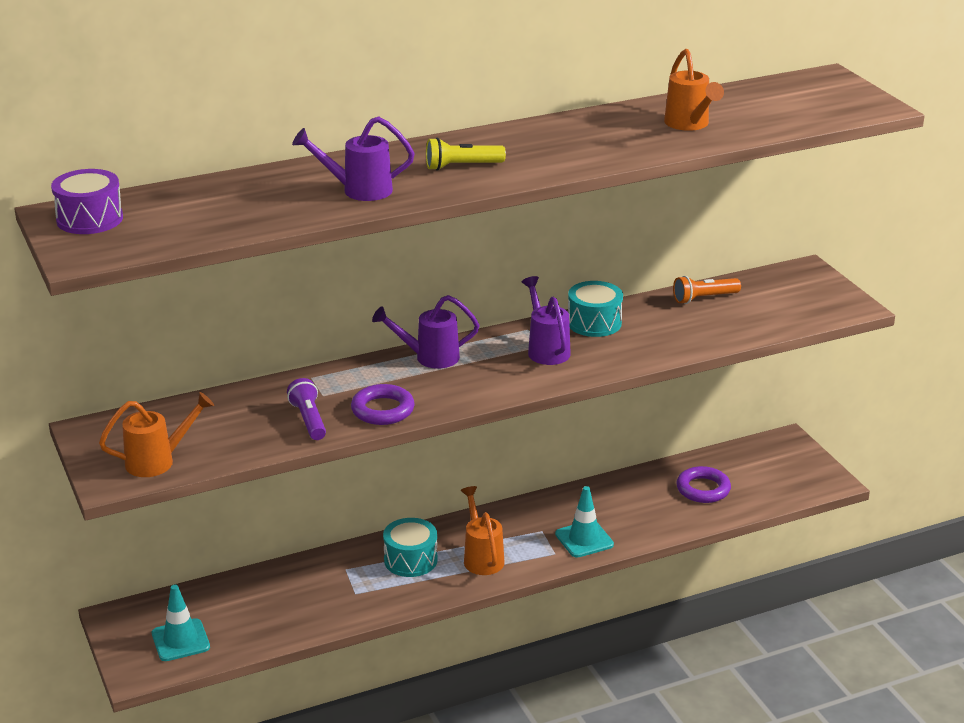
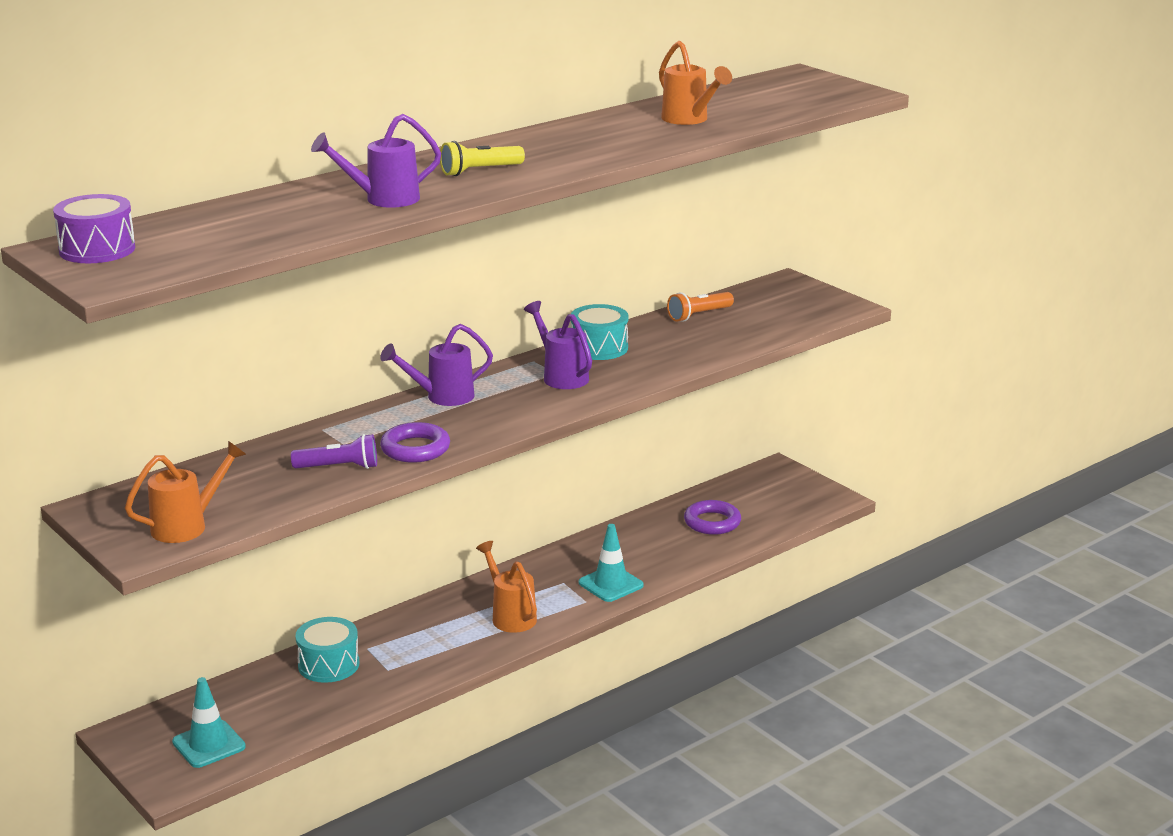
camera: 15 degrees left, 5 degrees down
(309, 420) = (339, 467): purple flashlight -> purple flashlight turned 120 degrees clockwise
(410, 560) = (435, 629): turquoise drum -> turquoise drum (328, 665)

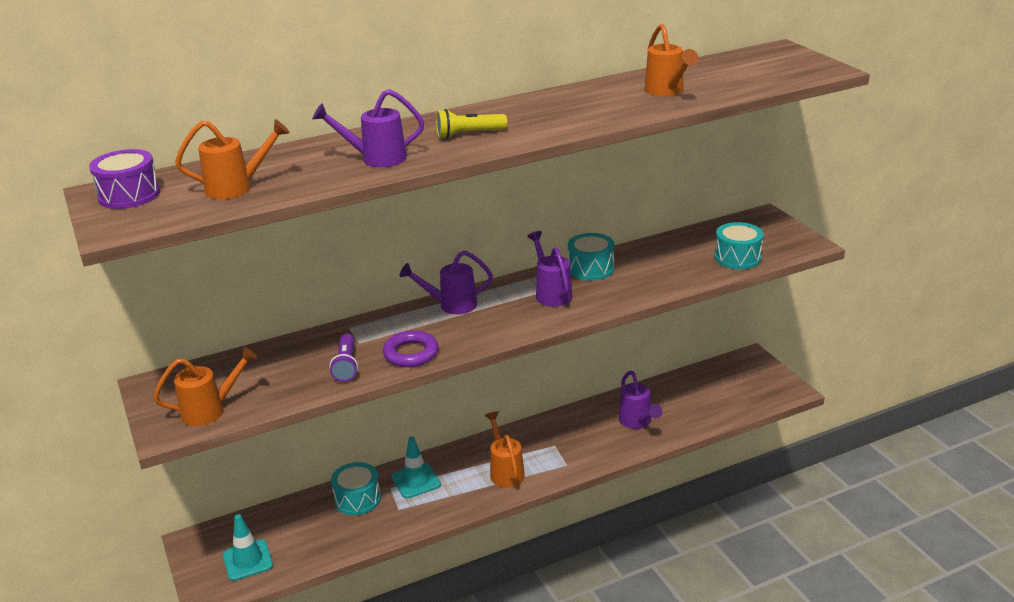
camera: 15 degrees right, 5 degrees up
(231, 235) = (237, 187): none -> orange watering can
(339, 467) = (346, 365): purple flashlight -> purple flashlight turned 75 degrees clockwise
(610, 584) = (590, 451): turquoise traffic cone -> turquoise traffic cone (416, 481)
(658, 549) = (637, 422): none -> purple watering can
(699, 315) = (681, 243): orange flashlight -> none
(712, 522) = (686, 402): purple ring -> none
(770, 325) = (737, 258): none -> turquoise drum

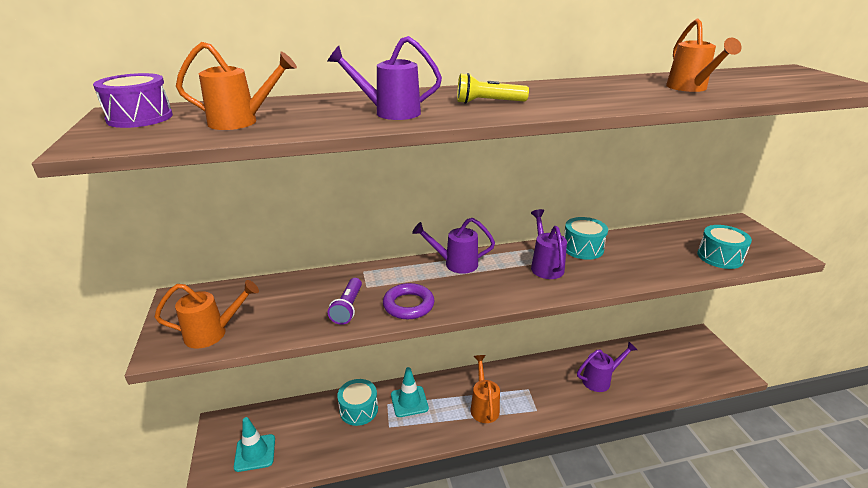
camera: 10 degrees right, 0 degrees up
(637, 422) = (600, 380): purple watering can -> purple watering can turned 105 degrees counterclockwise

